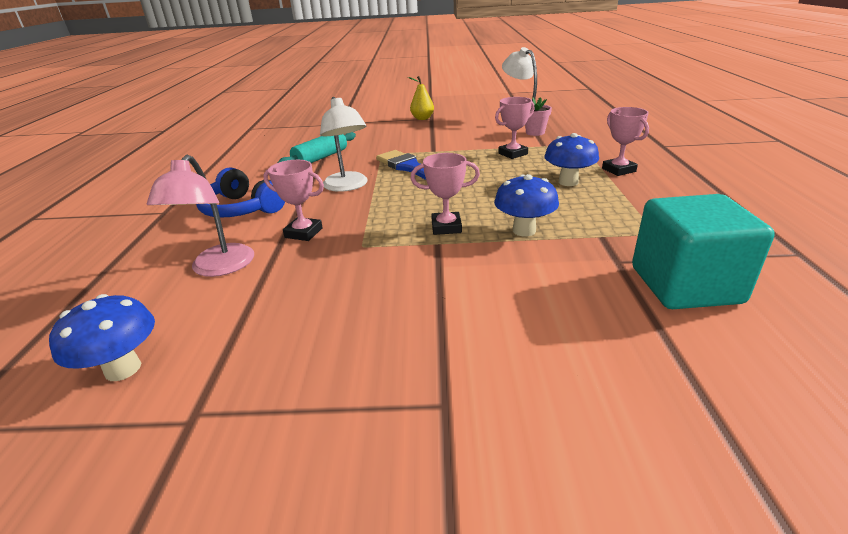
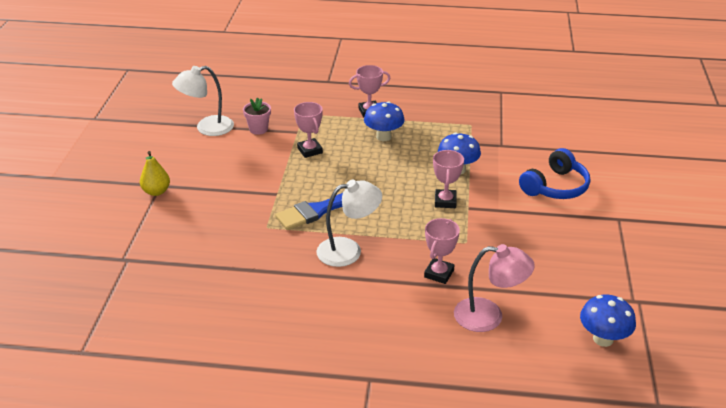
camera: 85 degrees left, 5 degrees up
(241, 209) = (379, 318): blue headphones -> blue headphones (555, 187)
(321, 158) = (257, 271): turquoise rolling pin -> none
(685, 285) = (527, 132): turquoise cube -> none

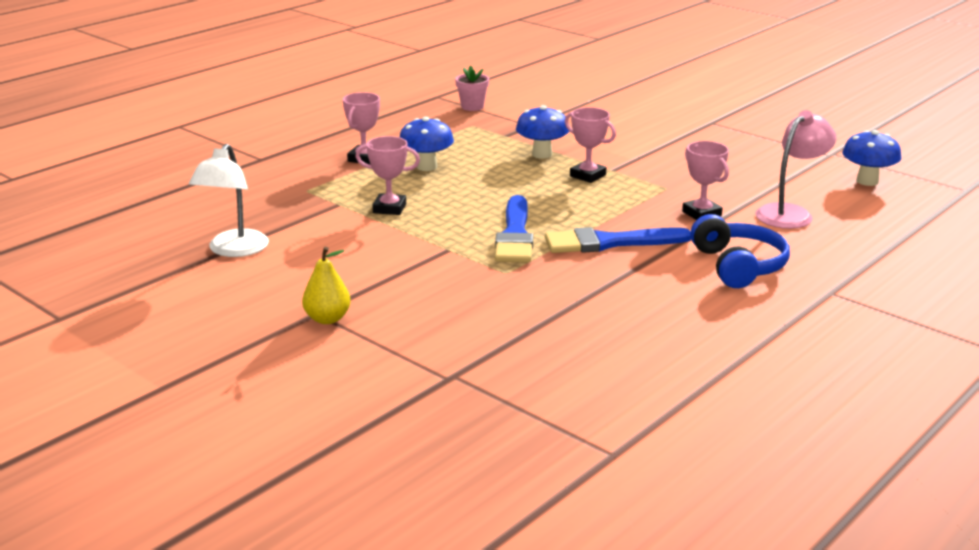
camera: 55 degrees left, 10 degrees down
(258, 129) = (294, 222): pink flower pot -> pink flower pot (472, 107)
(348, 250) = (609, 243): white lamp -> blue brush
(555, 187) = (630, 128): blue headphones -> blue headphones (738, 266)

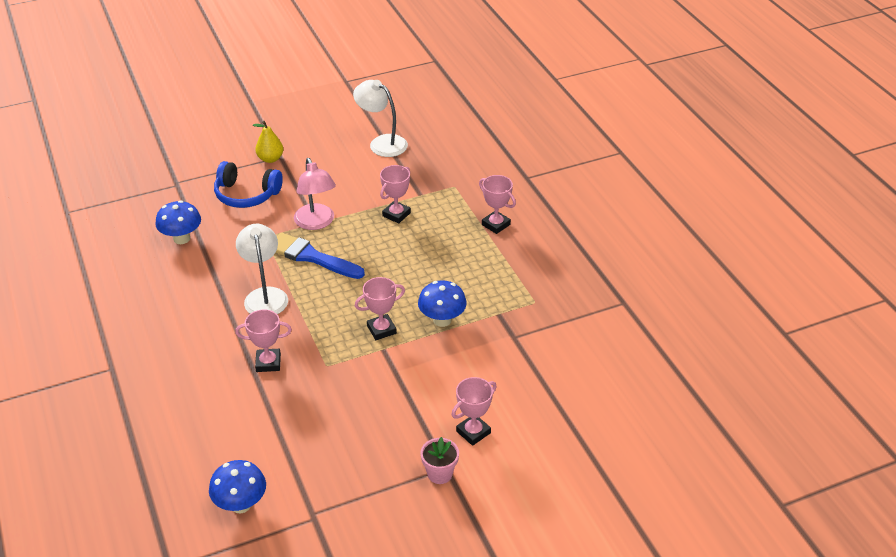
camera: 115 degrees right, 15 degrees up
(426, 167) = (458, 251): blue mushroom -> blue mushroom (182, 238)
(472, 107) = (582, 316): pink flower pot -> pink flower pot (440, 474)
(609, 243) = (265, 295): blue brush -> white lamp
(661, 120) = (473, 432): none -> pink trophy
(738, 266) = (182, 342): blue headphones -> blue headphones (246, 194)
(790, 213) = (228, 415): pink lamp -> pink lamp (316, 223)

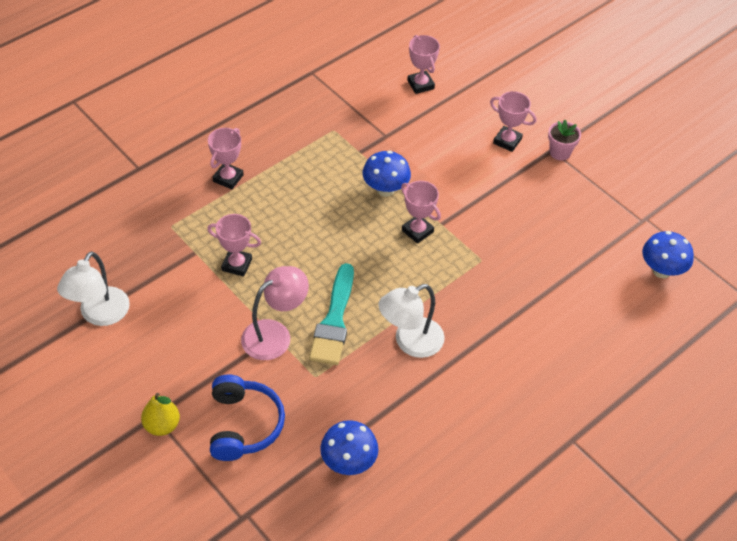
camera: 110 degrees left, 10 degrees up
(268, 363) = (500, 306): pink trophy -> pink trophy (420, 84)
(311, 257) = (334, 320): blue brush -> turquoise brush

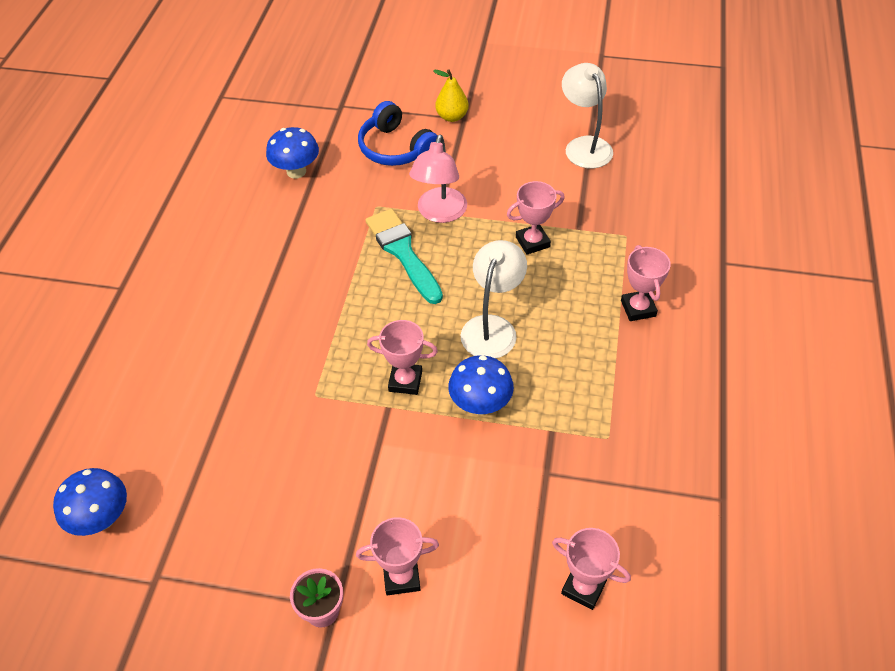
camera: 145 degrees right, 0 degrees up
(410, 342) = (321, 276): white lamp -> white lamp (492, 327)

